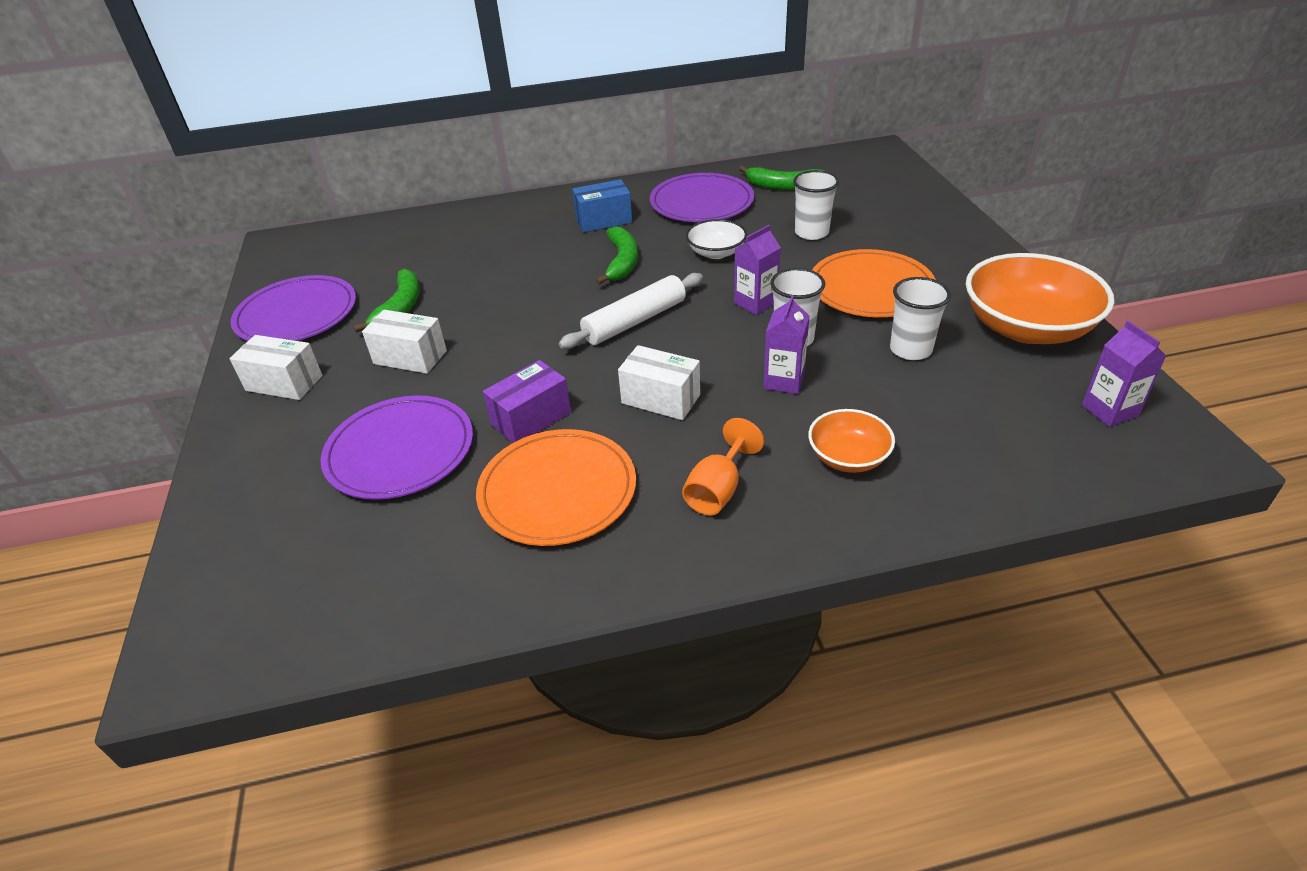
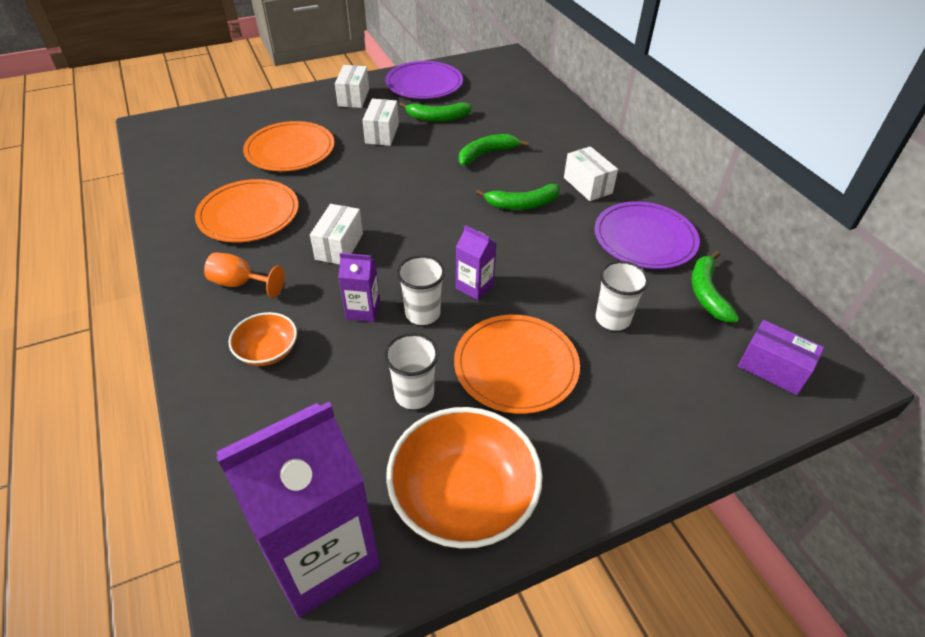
camera: 75 degrees right, 5 degrees up
(400, 451) = (290, 150): purple plate -> orange plate
(510, 276) = (486, 154): none -> green banana
(531, 418) = (319, 192): purple box -> purple box (772, 369)
(604, 220) = (587, 185): blue box -> white box
(634, 321) = (436, 222): white rolling pin -> none
(716, 252) = (553, 256): white bowl -> none
(1109, 410) = (321, 555): purple carton -> purple carton, size x2.25

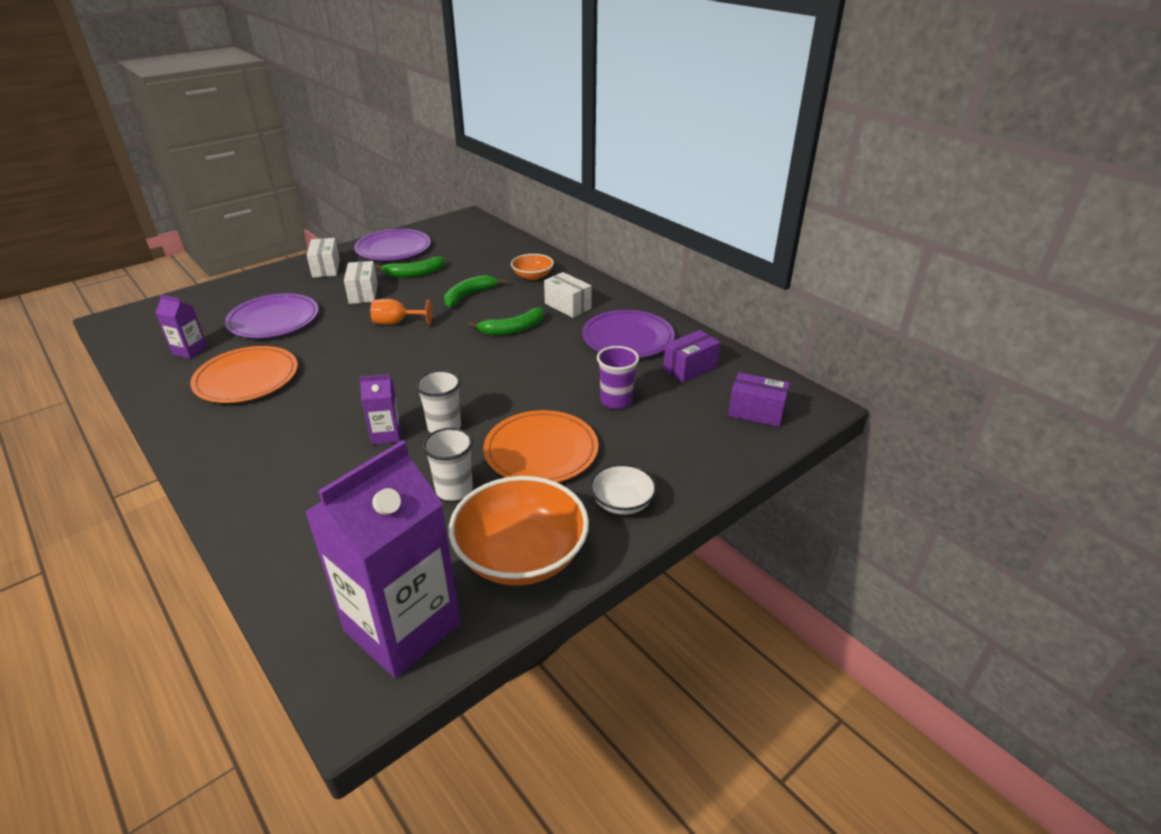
camera: 15 degrees left, 10 degrees down
(240, 283) = (256, 435): orange goblet -> orange goblet (396, 323)
(267, 351) = (301, 483): orange bowl -> orange bowl (532, 276)
(290, 150) = (273, 319): orange plate -> purple plate
(339, 246) = (348, 389): white box -> none
(474, 287) = (487, 398): purple carton -> purple carton (190, 351)
(589, 455) = (622, 502): none -> white bowl
(612, 319) = (616, 401): white cup -> purple cup
(707, 293) = (690, 368): green banana -> purple box

